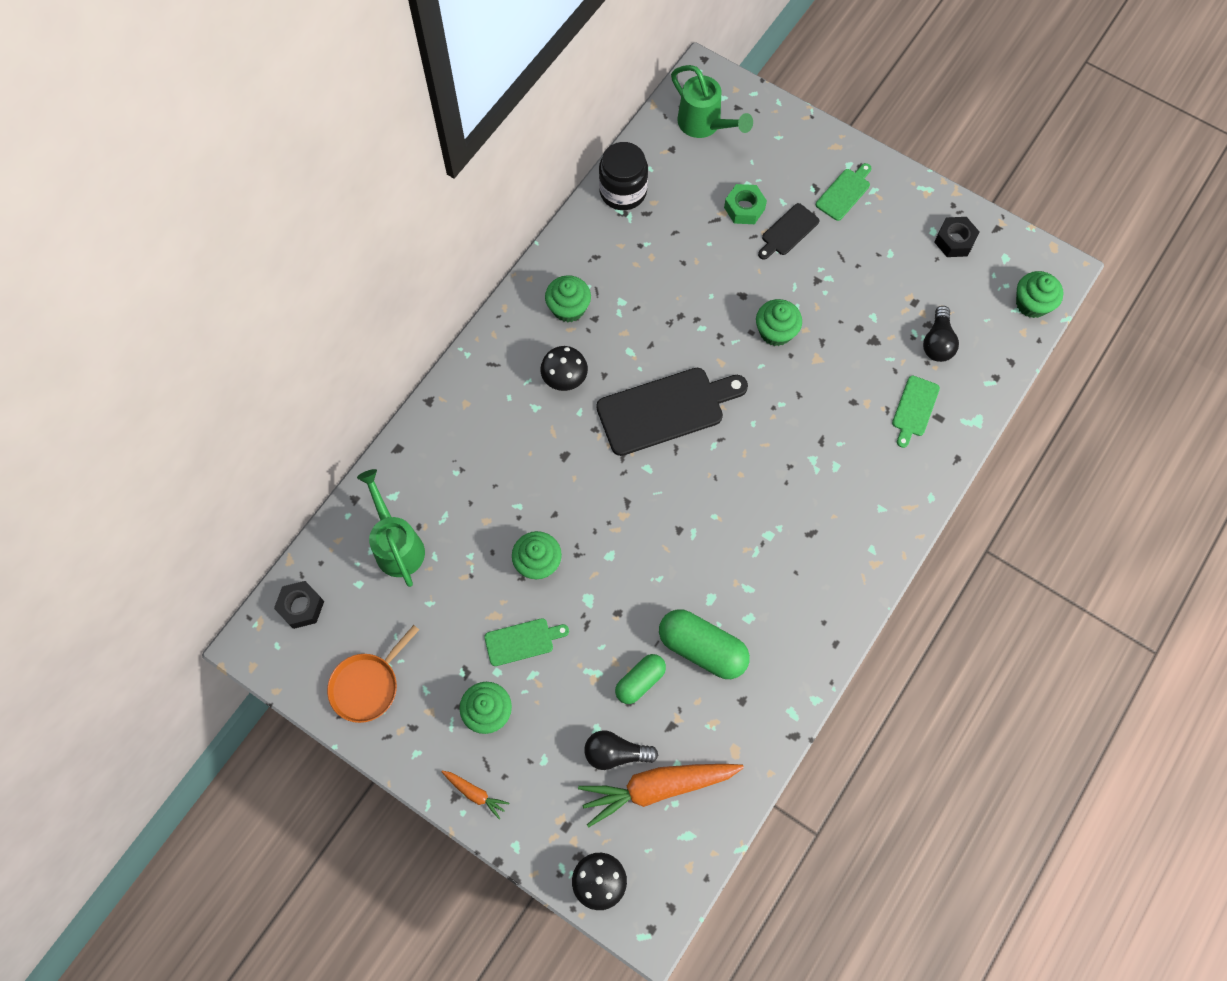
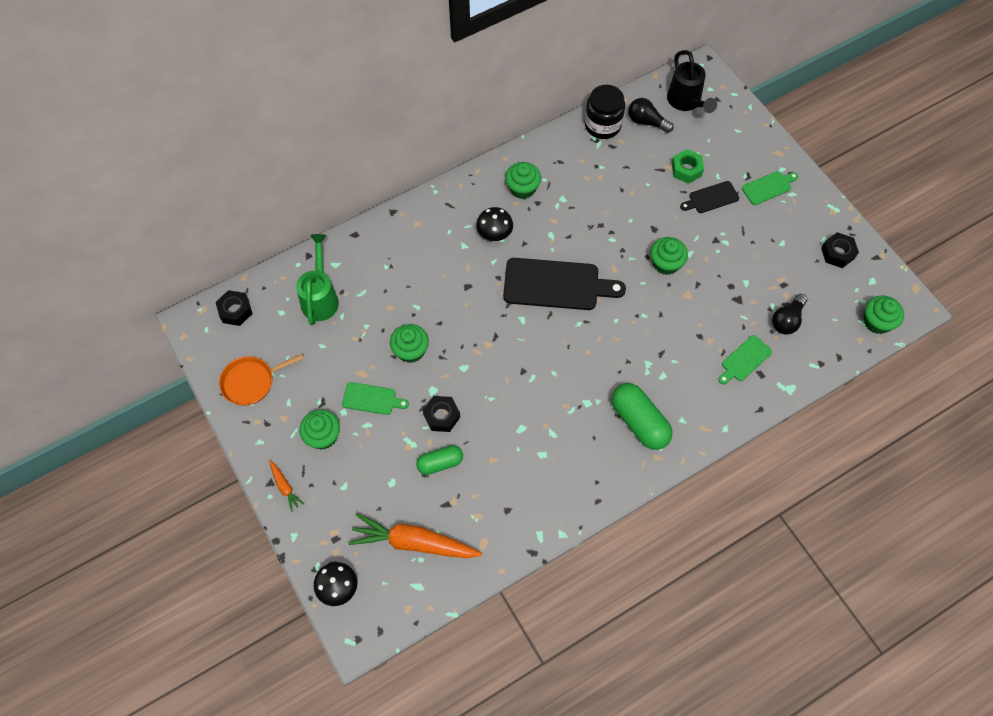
camera: 25 degrees right, 5 degrees down
(613, 625) = (441, 416): none -> black nut
(616, 753) = (397, 505): black light bulb -> black light bulb (646, 122)
(702, 648) = (497, 460): green capsule -> green capsule (639, 422)
(704, 125) = (686, 102): green watering can -> black watering can

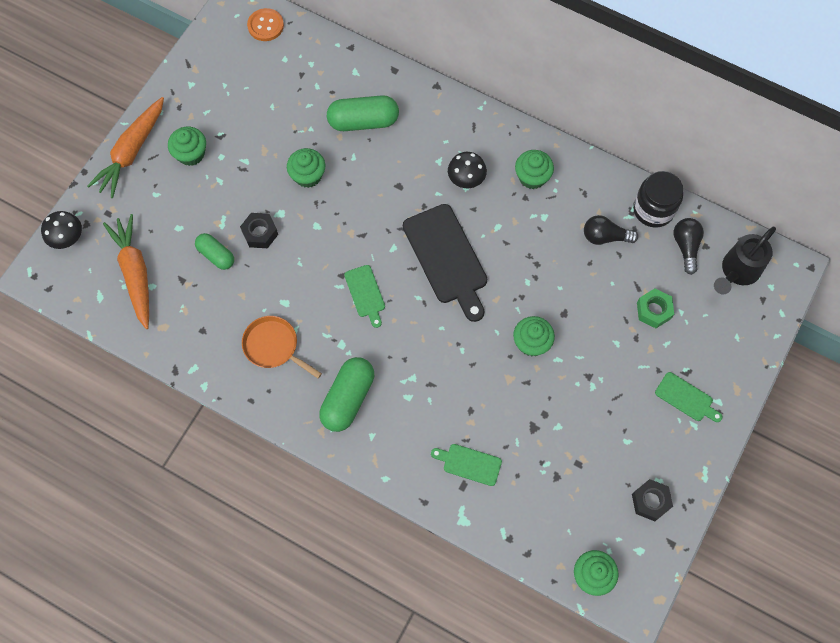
camera: 60 degrees right, 5 degrees up
(235, 311) = (265, 26): black nut -> orange button
(251, 382) = (209, 75): orange pan -> orange pan (273, 346)
(285, 487) = (132, 152): orange carrot -> orange carrot, size x2.18
(320, 297) = (316, 79): green watering can -> none
(372, 399) = (245, 171): green cutting board -> green cutting board (365, 293)
(388, 282) = (363, 121): none -> green capsule
(711, 198) = (635, 349): black cutting board -> none
(787, 320) = (539, 485): black light bulb -> black light bulb (605, 237)

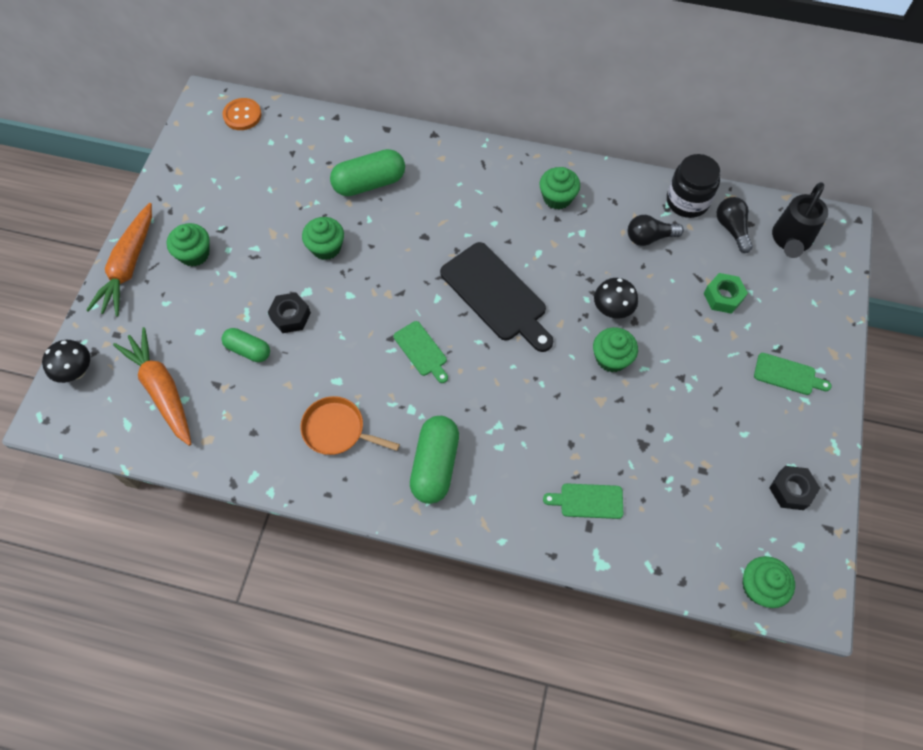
camera: 15 degrees left, 5 degrees down
(466, 180) = (492, 215): black mushroom -> black mushroom (612, 310)

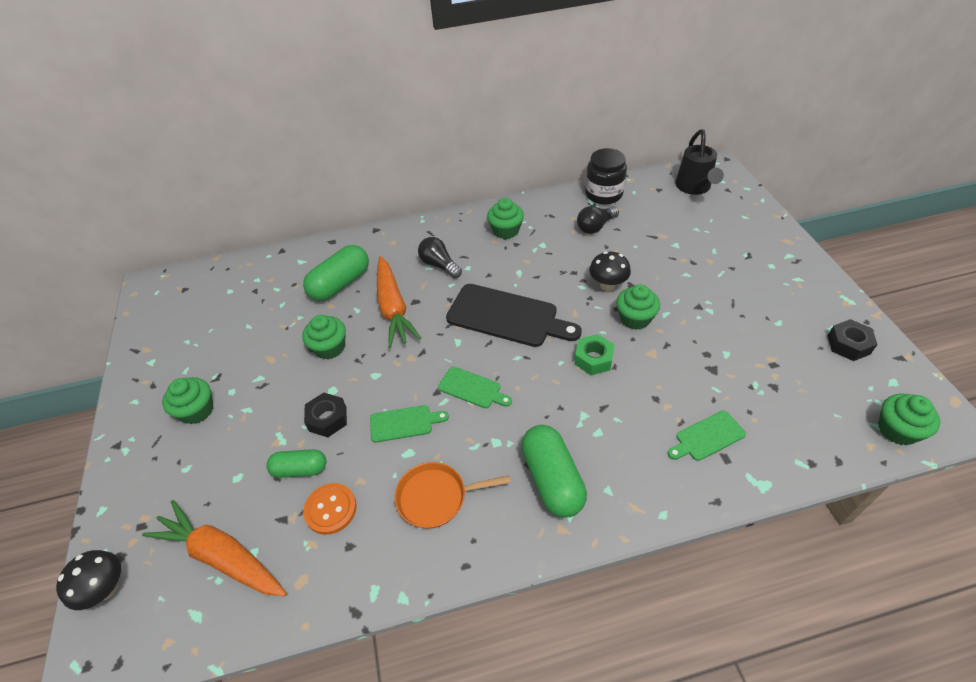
camera: 25 degrees left, 15 degrees down
(129, 266) = (127, 453): orange carrot -> orange carrot (393, 308)
(242, 115) = (191, 282): orange button -> orange button (330, 509)
(723, 297) = (680, 240): green nut -> green nut (593, 359)
(731, 229) = (649, 197): black light bulb -> black light bulb (439, 265)
(787, 375) = (770, 268): green cutting board -> green cutting board (404, 423)

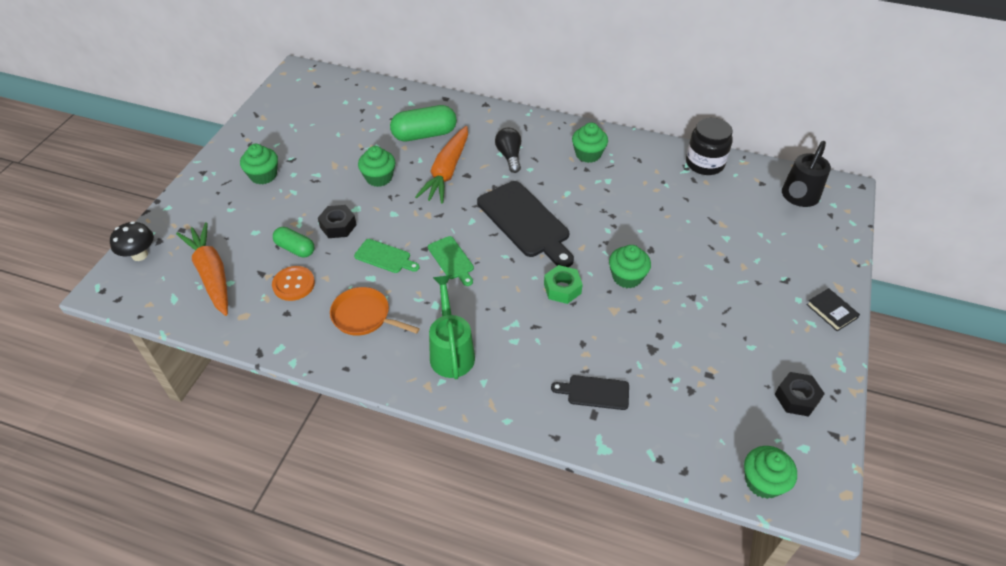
camera: 30 degrees right, 0 degrees up
(552, 479) = (451, 351): green capsule -> green watering can
(595, 227) = (668, 188): black light bulb -> none
(607, 285) = (630, 240): black mushroom -> none
(707, 437) = (595, 392): green cutting board -> black cutting board
(801, 262) = (831, 311): none -> black book

